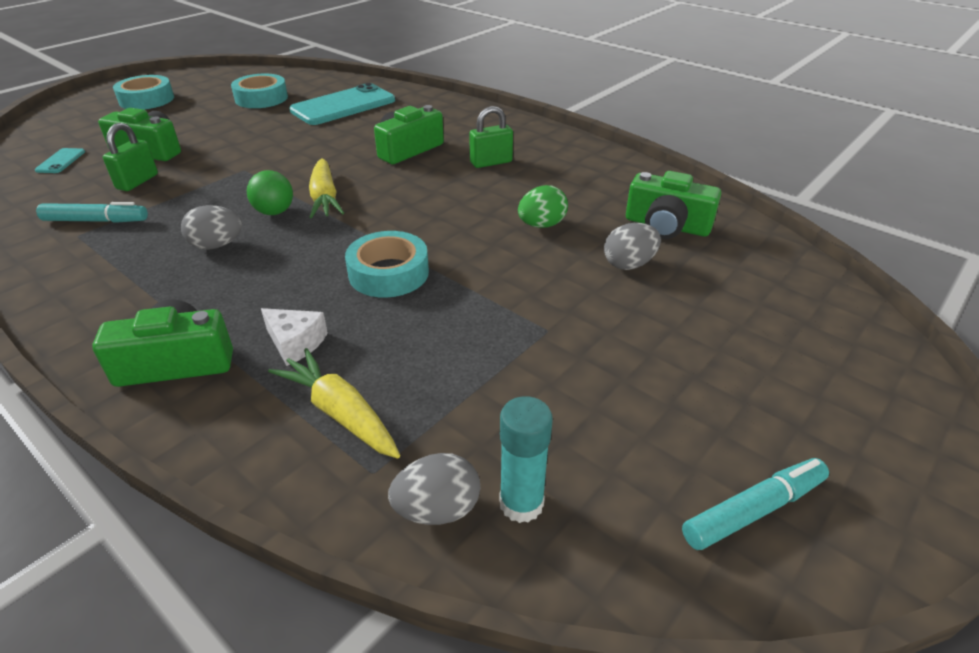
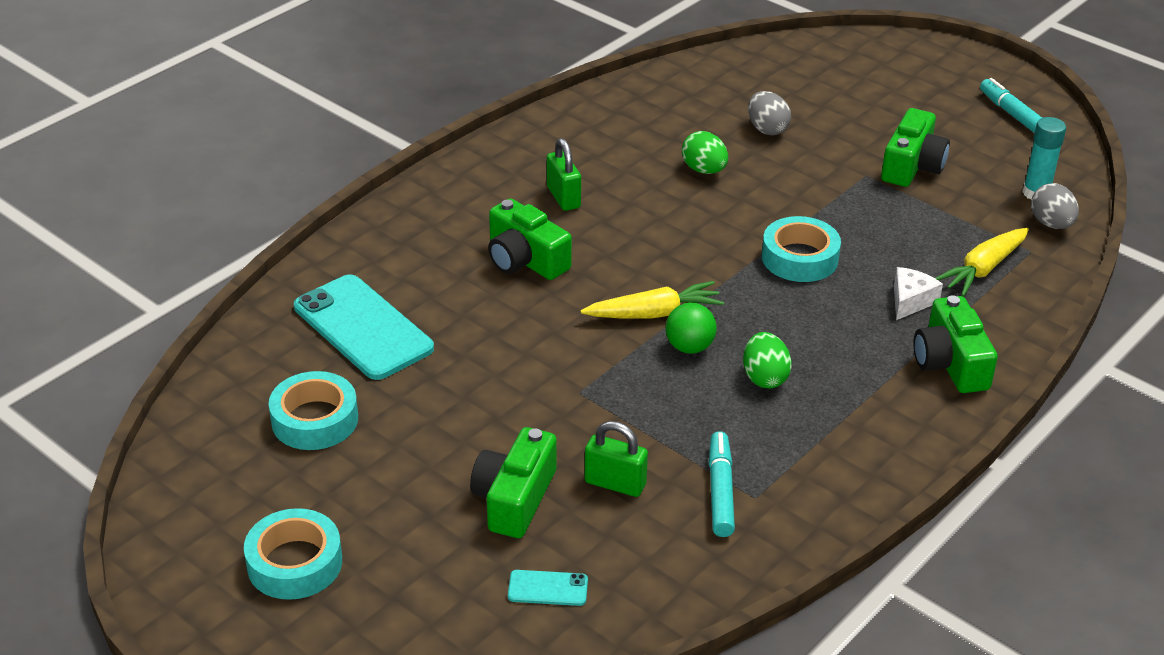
camera: 90 degrees left, 0 degrees up
(217, 245) = (764, 377): grey egg -> green egg
(666, 226) = (699, 103): green camera -> green camera (912, 166)

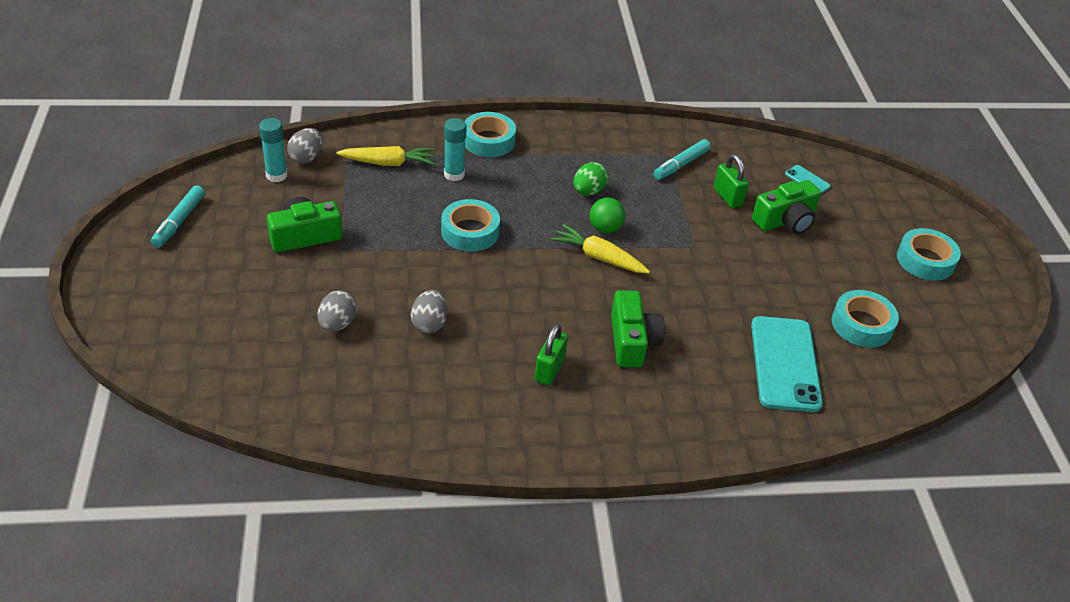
camera: 140 degrees left, 5 degrees up
(704, 170) = (429, 324): green egg -> grey egg
(910, 301) = (454, 174): white cheese -> turquoise glue stick
(950, 363) = (488, 141): green camera -> turquoise tape

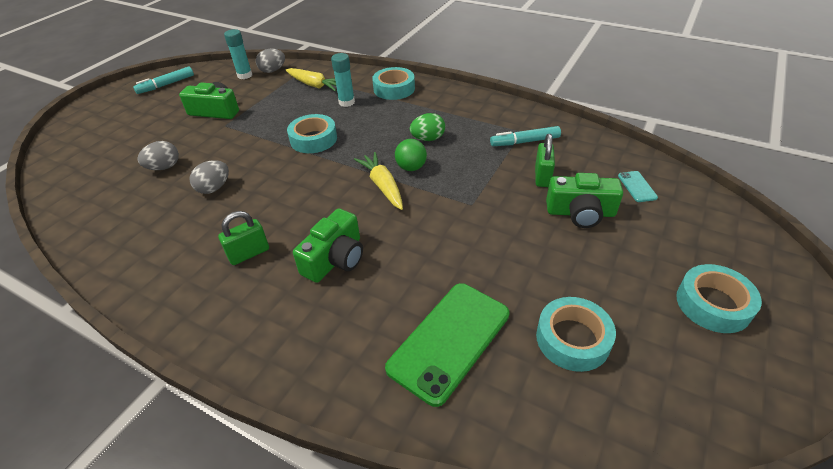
camera: 40 degrees right, 0 degrees up
(785, 364) = (449, 340): turquoise phone -> green phone

